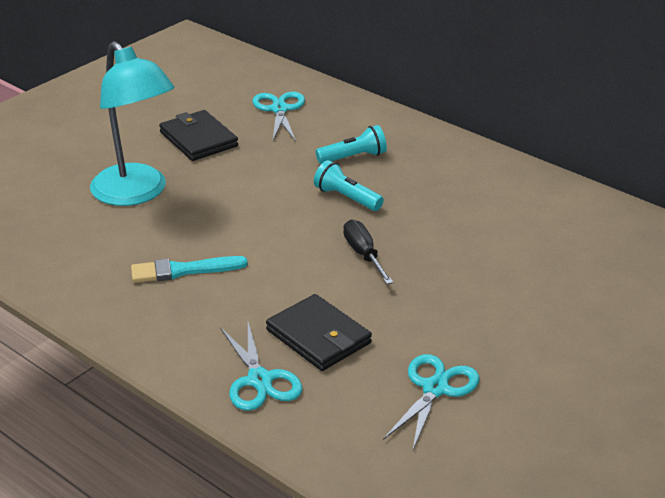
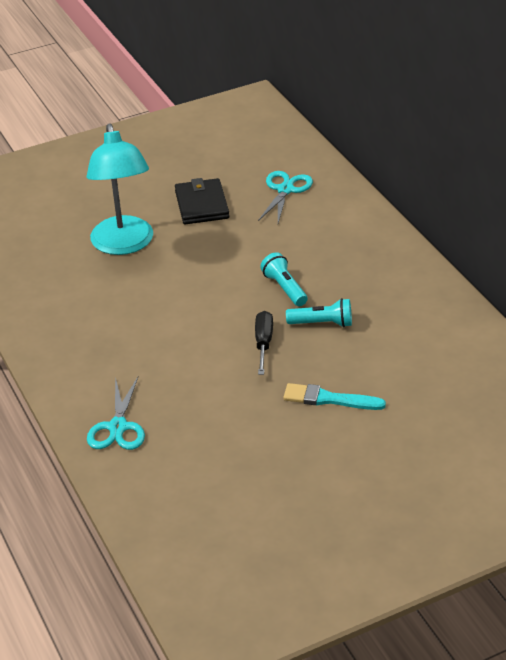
camera: 25 degrees right, 5 degrees up
(183, 270) = (118, 322): turquoise brush -> turquoise brush (329, 399)
(319, 337) = (183, 404): black wallet -> none
(353, 157) = (316, 251): turquoise flashlight -> turquoise flashlight (322, 323)
(435, 388) = (240, 471): turquoise scissors -> none

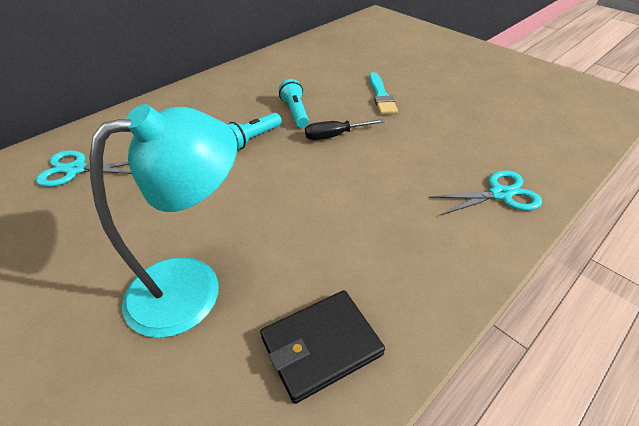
camera: 110 degrees left, 5 degrees up
(201, 205) = (98, 231): black wallet -> black wallet (321, 346)

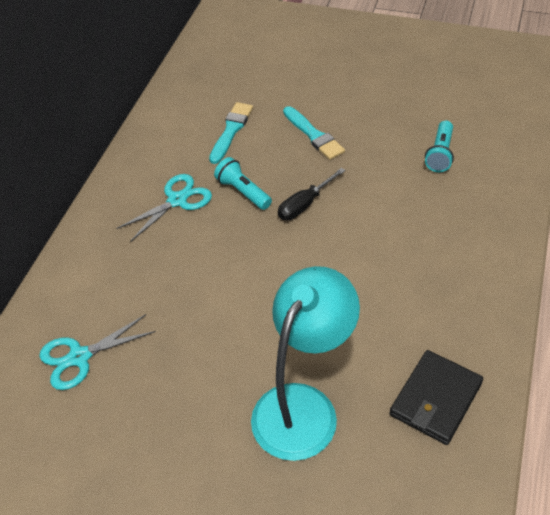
camera: 25 degrees left, 5 degrees up
(253, 139) = (228, 242): turquoise flashlight -> turquoise flashlight (440, 154)
(321, 75) = (231, 131): none -> turquoise brush
(500, 194) = (485, 207): turquoise scissors -> turquoise scissors (177, 200)

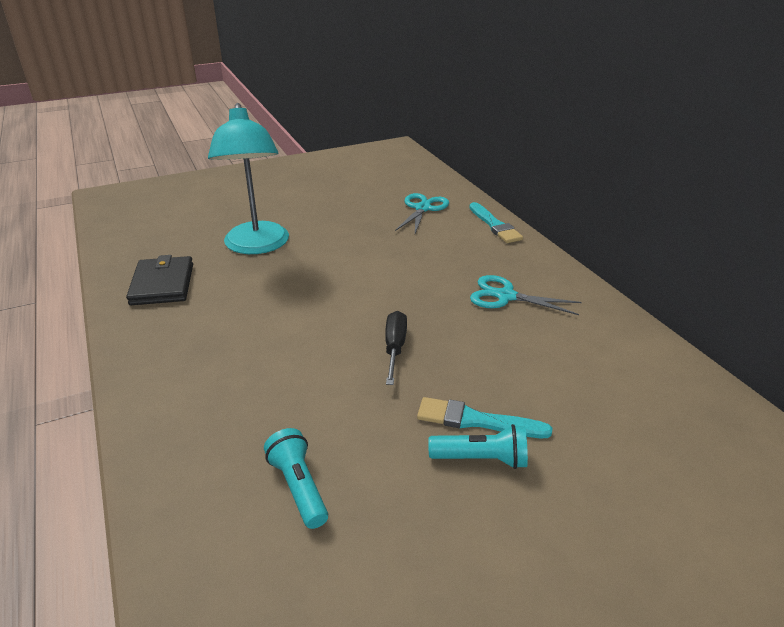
camera: 135 degrees right, 15 degrees down
(177, 200) = (505, 296): turquoise scissors -> turquoise scissors turned 105 degrees clockwise
(231, 131) = (564, 374): turquoise brush -> turquoise brush (494, 225)
(243, 192) = (463, 329): turquoise flashlight -> turquoise flashlight (481, 459)

